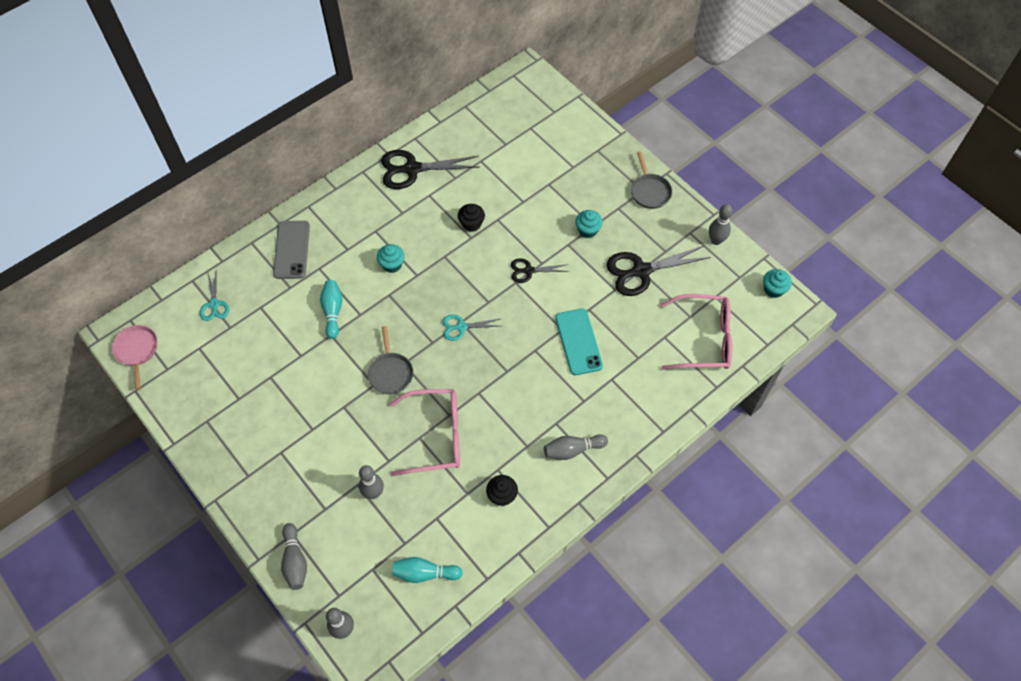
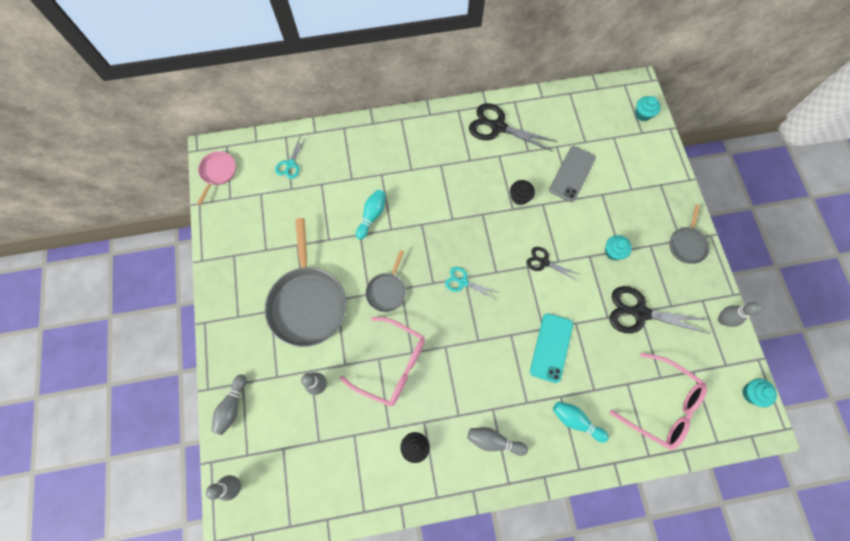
camera: 30 degrees right, 10 degrees up
(292, 250) = (370, 149): grey phone -> grey phone (572, 174)
(315, 425) = (308, 303): none -> grey pan
(392, 264) = (438, 200): turquoise cupcake -> turquoise cupcake (643, 114)
(425, 573) = (319, 477): turquoise bowling pin -> turquoise bowling pin (576, 421)

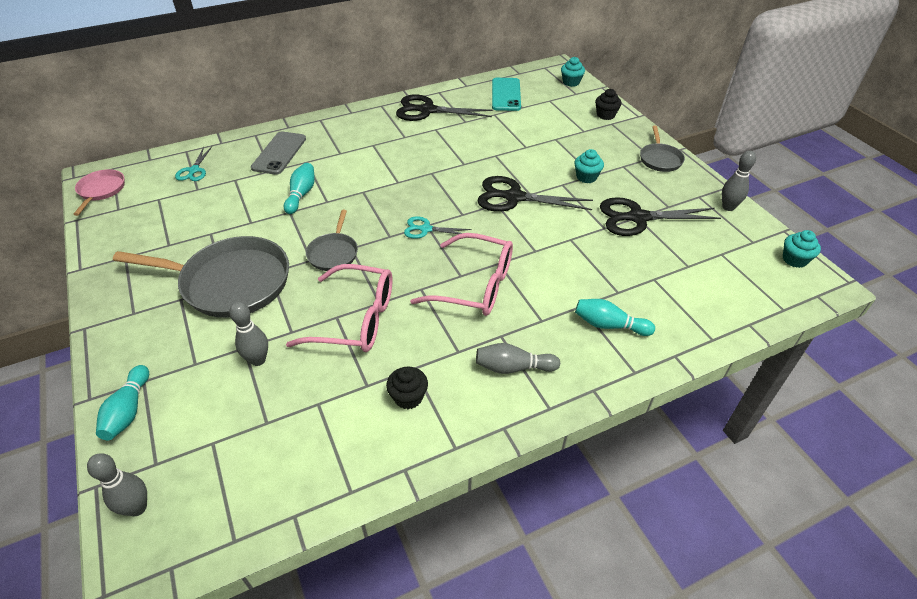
camera: 15 degrees left, 25 degrees down
(232, 406) = (128, 410): grey bowling pin -> turquoise bowling pin
(308, 303) = (231, 282): grey pan -> grey pan turned 60 degrees counterclockwise
(519, 197) = (468, 154): black cupcake -> black cupcake (605, 115)
(544, 262) = (514, 197): black scissors -> black scissors, size x1.79
(551, 347) = (551, 265): turquoise phone -> turquoise phone (506, 95)
(572, 174) = (518, 130): grey phone -> grey phone (279, 153)
(662, 405) = (703, 290): pink glasses -> pink glasses (475, 285)

